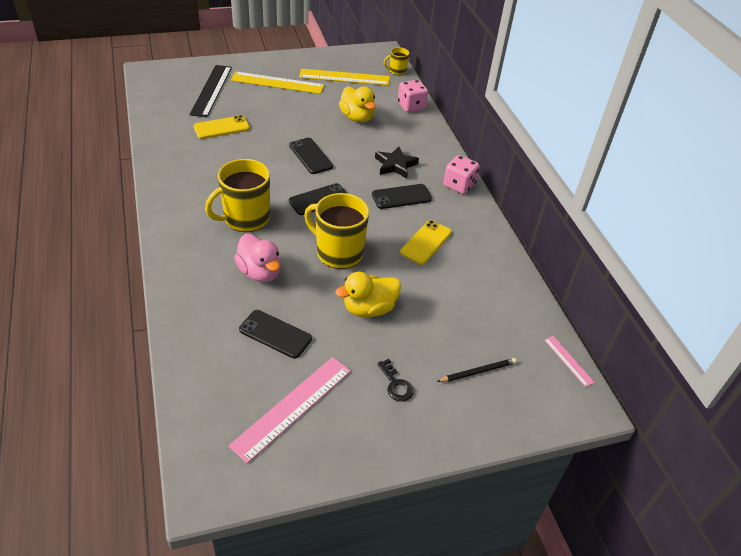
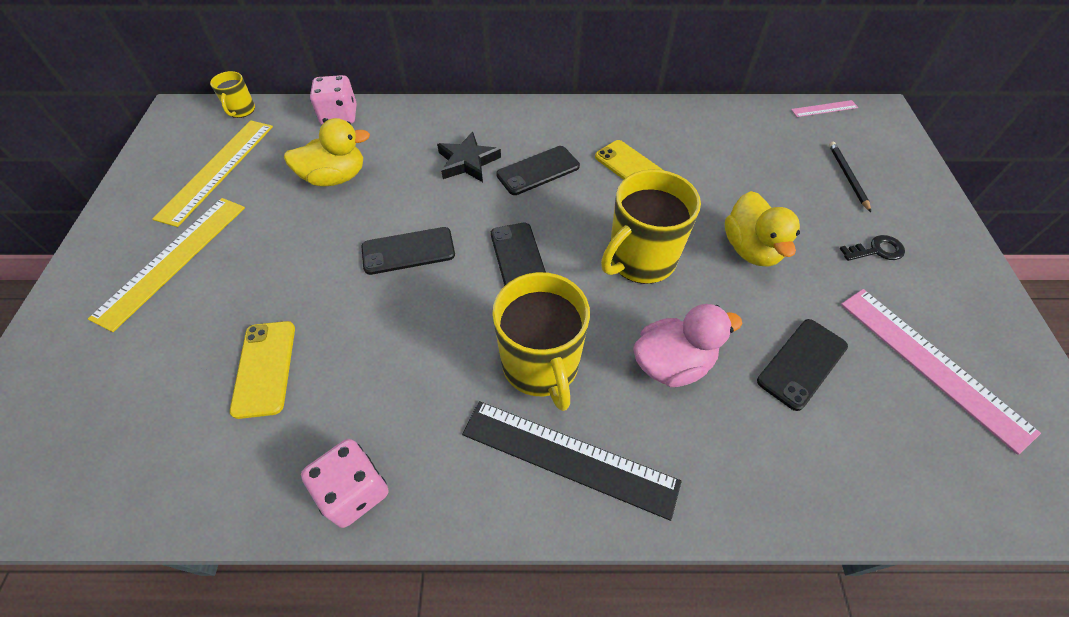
camera: 70 degrees left, 10 degrees up
(211, 90) = (124, 371): black ruler -> black ruler (568, 458)
(401, 197) = (538, 171): black phone -> black phone turned 60 degrees clockwise
(459, 185) = (530, 114): pink dice -> pink dice (354, 491)

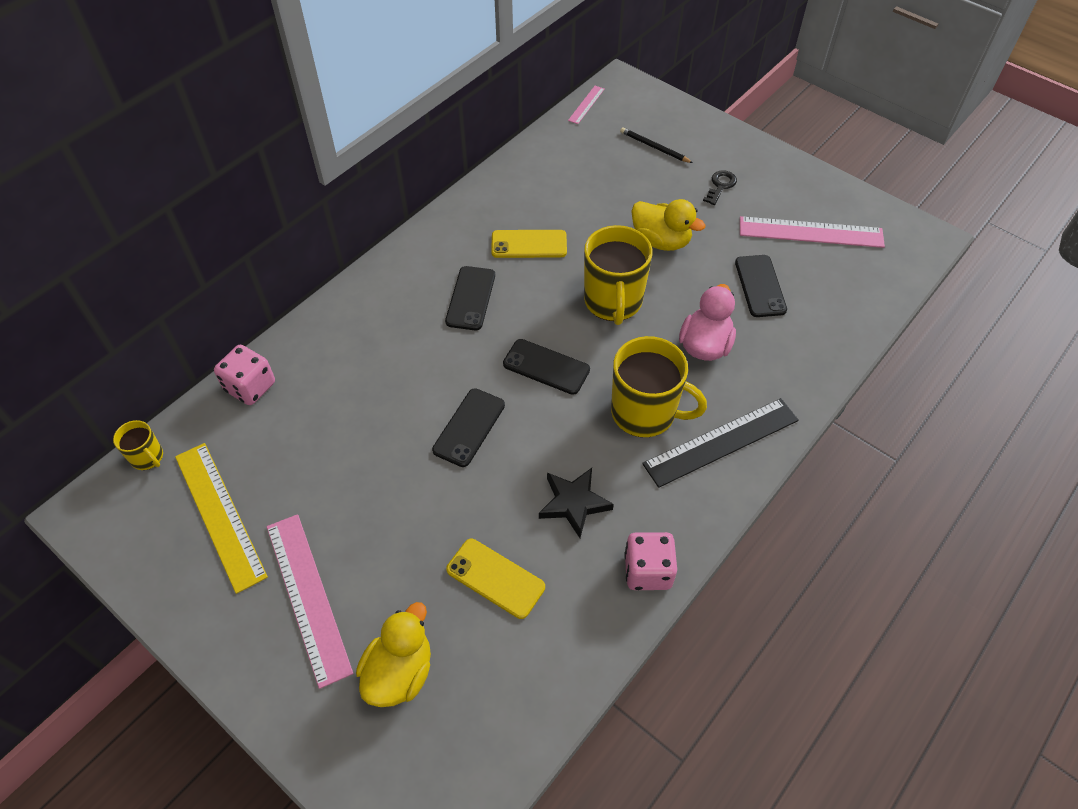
camera: 50 degrees left, 0 degrees up
(173, 260) = (308, 597): yellow ruler -> pink ruler
(335, 177) = (331, 431): yellow duck -> yellow duck (399, 672)
(468, 162) = (412, 334): black star -> black star (574, 503)

